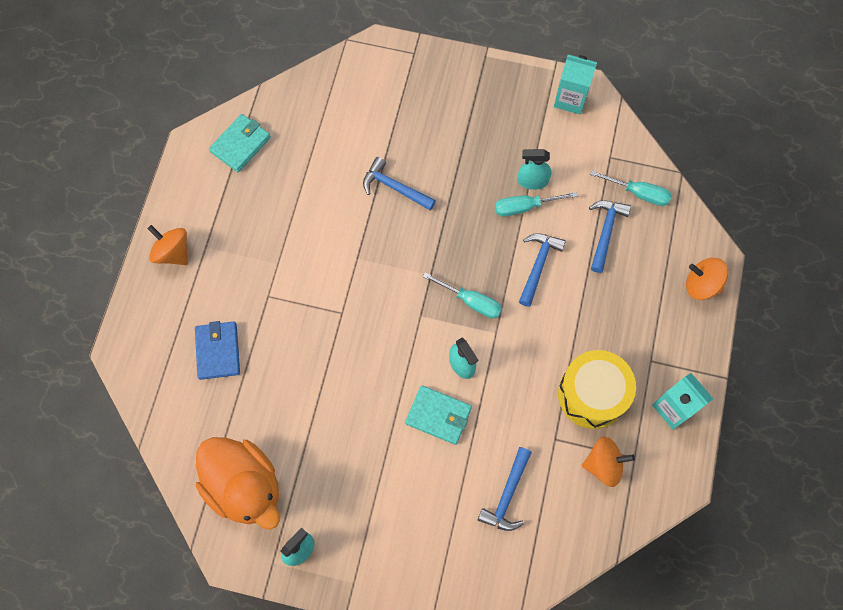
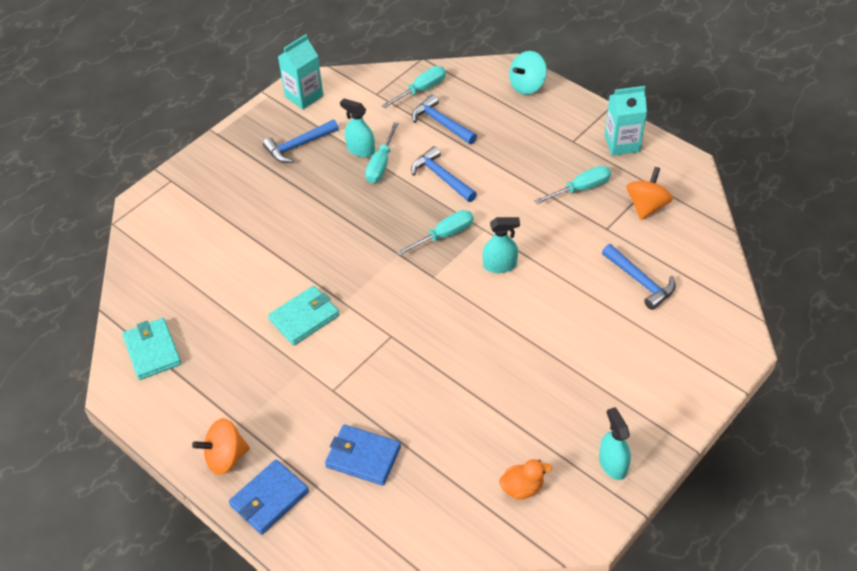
camera: 60 degrees left, 20 degrees down
(152, 303) = (269, 499): none -> blue wallet
(245, 486) = (522, 488): orange duck -> orange duck, size x0.42
(394, 187) = (294, 246): blue hammer -> blue hammer (298, 146)
(438, 415) = (538, 301): turquoise wallet -> turquoise wallet (304, 317)
(532, 181) = (360, 150): turquoise spray bottle -> turquoise spray bottle turned 90 degrees clockwise
(592, 394) = (581, 189): yellow drum -> turquoise screwdriver
(701, 285) = (527, 86): orange spinning top -> turquoise spinning top

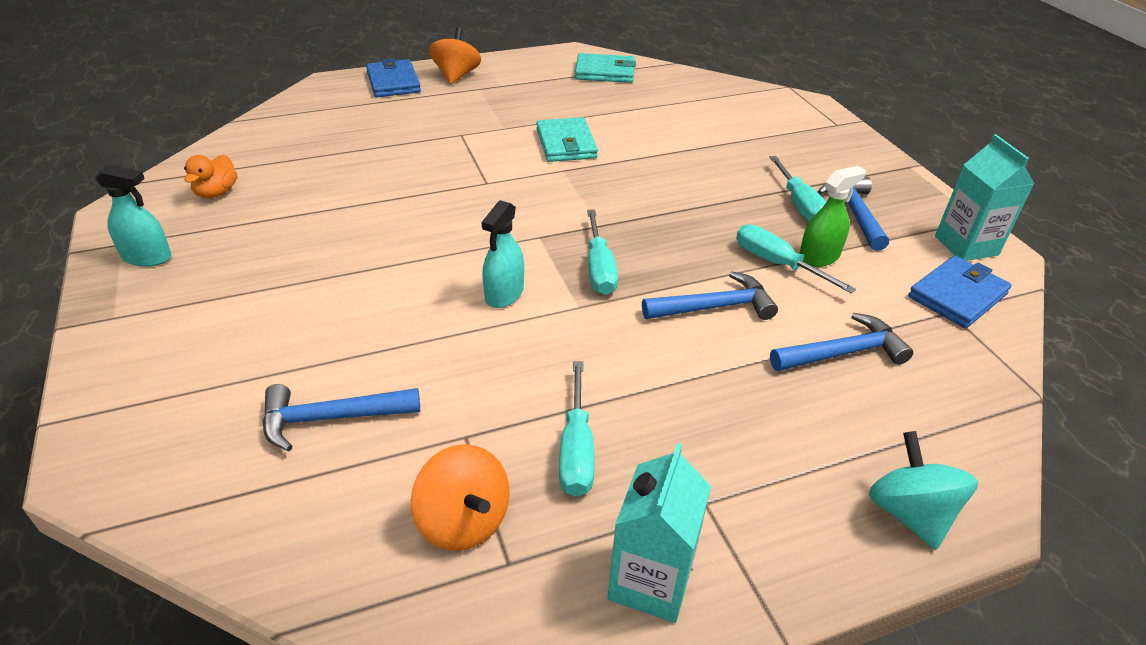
camera: 115 degrees right, 10 degrees down
(360, 150) = (819, 257): turquoise spray bottle -> green spray bottle
(363, 457) = (371, 128): blue wallet -> blue wallet (957, 295)
(421, 90) = (944, 363): turquoise screwdriver -> turquoise screwdriver (799, 204)

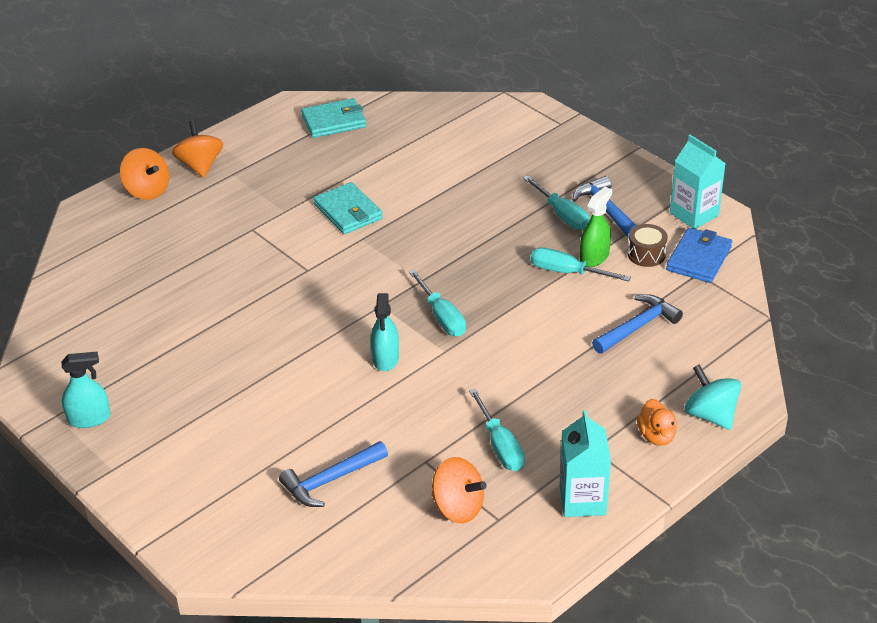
camera: 20 degrees left, 0 degrees up
(216, 193) = (90, 348): orange duck -> orange duck (656, 436)
(393, 82) = (147, 190): blue wallet -> orange spinning top
(714, 307) = (539, 320): blue hammer -> none
(887, 272) = (646, 254): none -> brown drum

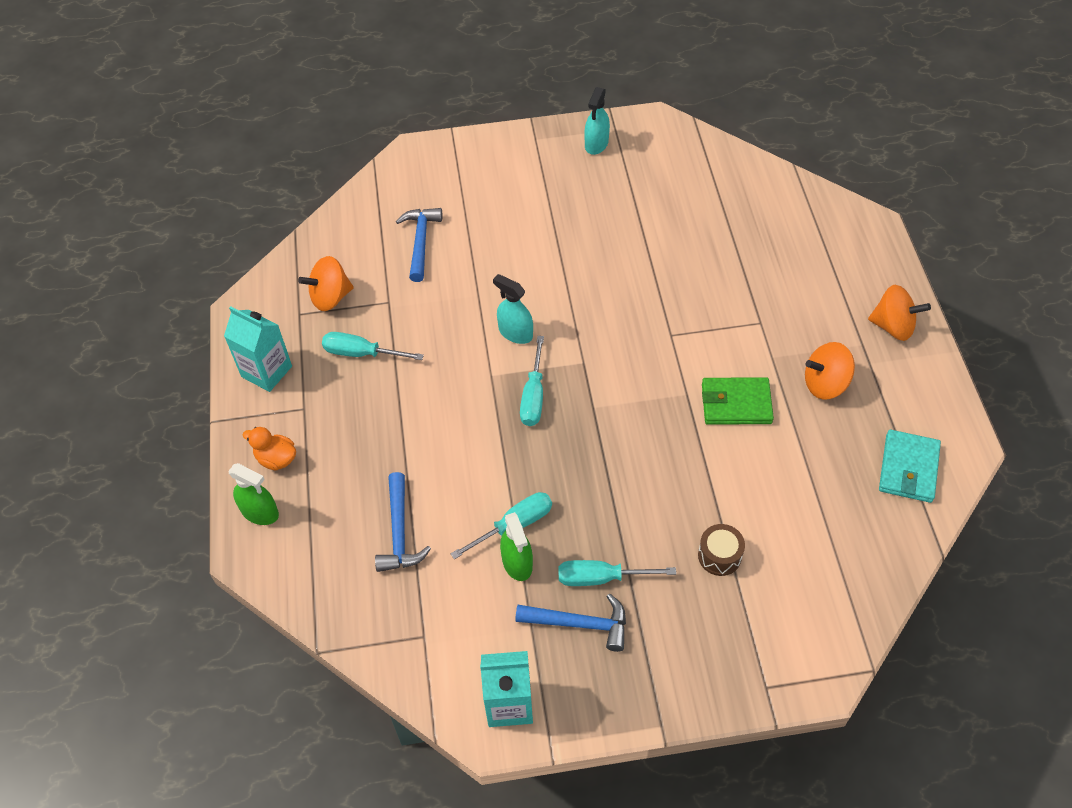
camera: 125 degrees right, 15 degrees up
(147, 190) = (875, 274): orange spinning top -> orange spinning top (825, 384)
(348, 212) = (736, 404): turquoise wallet -> green wallet
(442, 317) = (533, 396): turquoise screwdriver -> turquoise screwdriver turned 90 degrees counterclockwise
(646, 254) = (485, 611): brown drum -> brown drum (719, 556)
(698, 259) = (442, 654): blue wallet -> none
(710, 415) = (260, 512): turquoise spinning top -> green spray bottle

